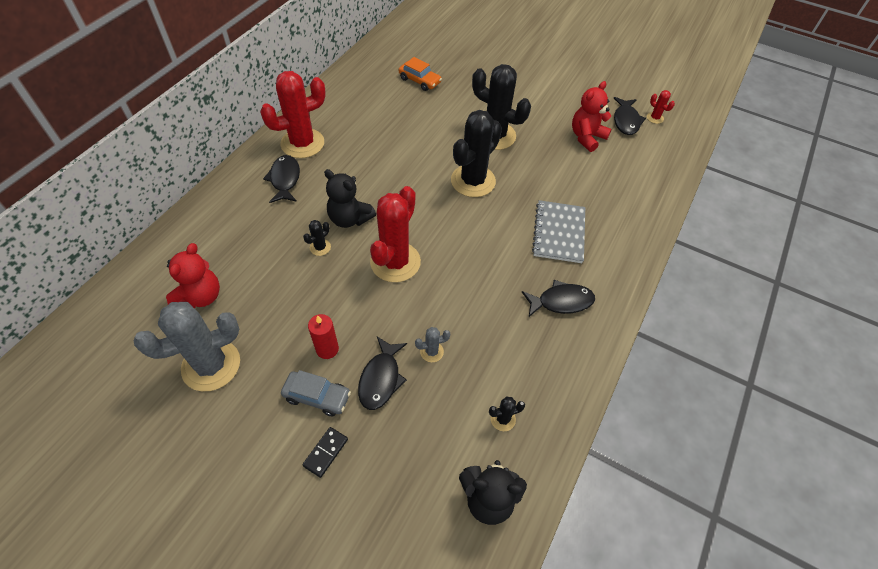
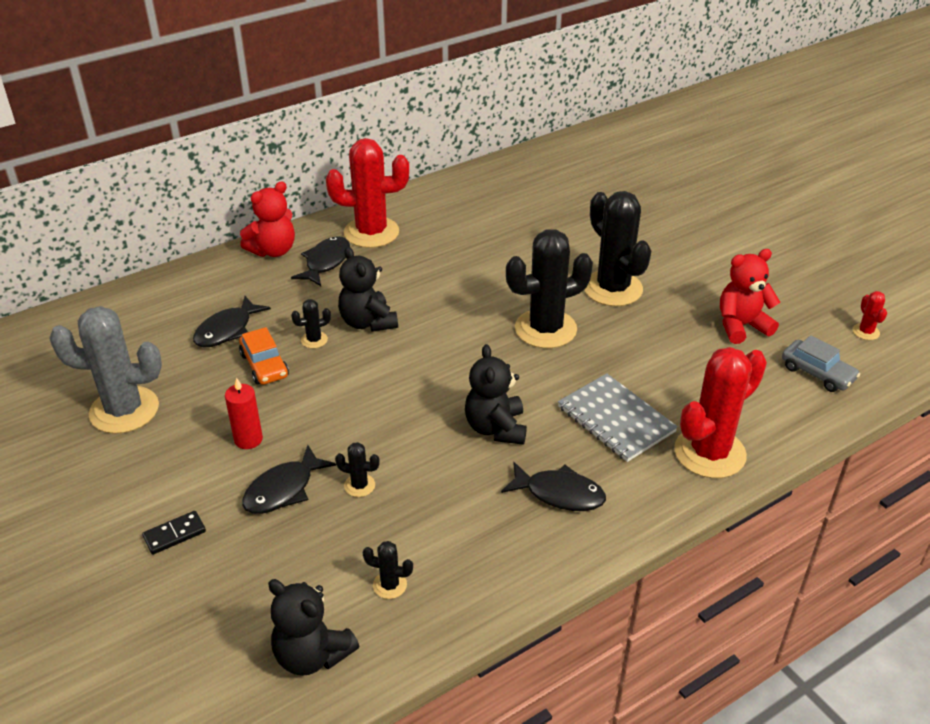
camera: 30 degrees right, 15 degrees down
(200, 296) = (160, 345): red teddy bear -> red teddy bear (273, 250)
(317, 396) = (205, 479): grey car -> grey car (817, 373)
(395, 262) = (386, 382): red cactus -> red cactus (709, 453)
(420, 80) = (560, 204): orange car -> orange car (264, 365)
(431, 352) = (359, 485): grey cactus -> black cactus
(491, 269) = (496, 428): none -> black teddy bear
(559, 233) = (616, 419): grey notebook -> grey notebook turned 75 degrees counterclockwise
(626, 121) = (817, 323): black fish -> black fish (227, 330)

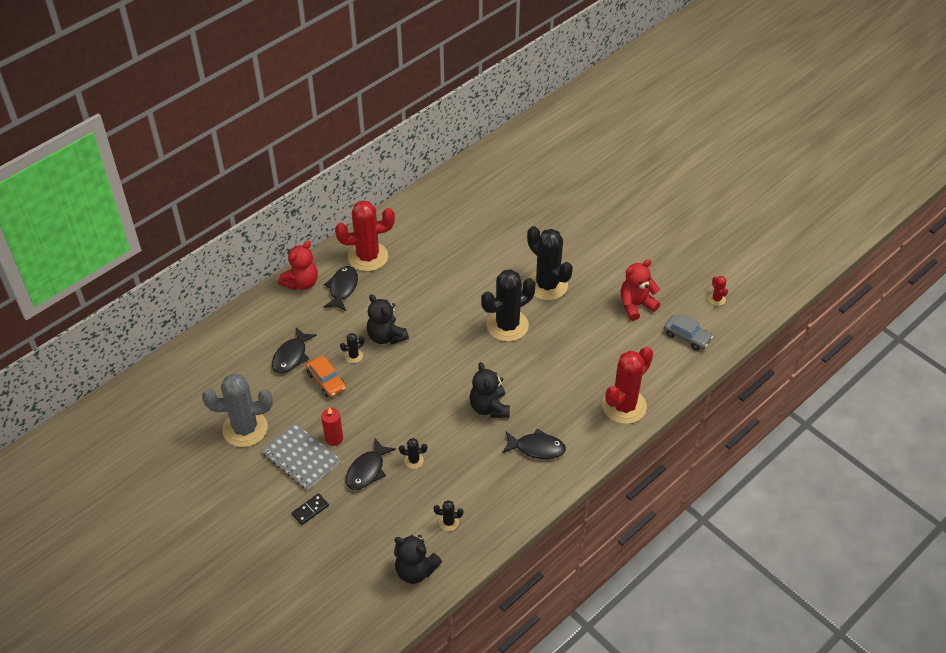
camera: 10 degrees left, 10 degrees up
(616, 419) = (563, 390): grey notebook -> grey notebook (301, 457)

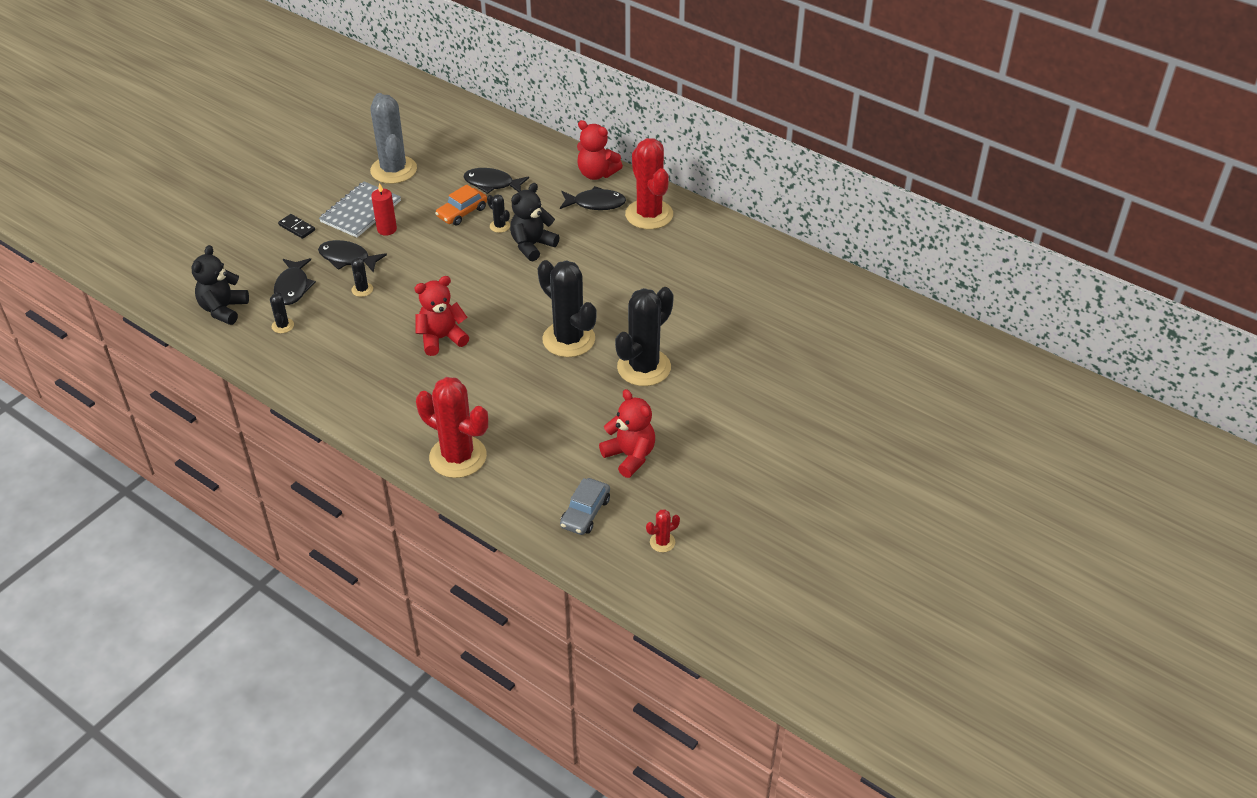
camera: 80 degrees right, 5 degrees down
(489, 407) = (441, 338): black teddy bear -> red teddy bear
(537, 448) = (386, 384): black fish -> black fish (293, 287)

